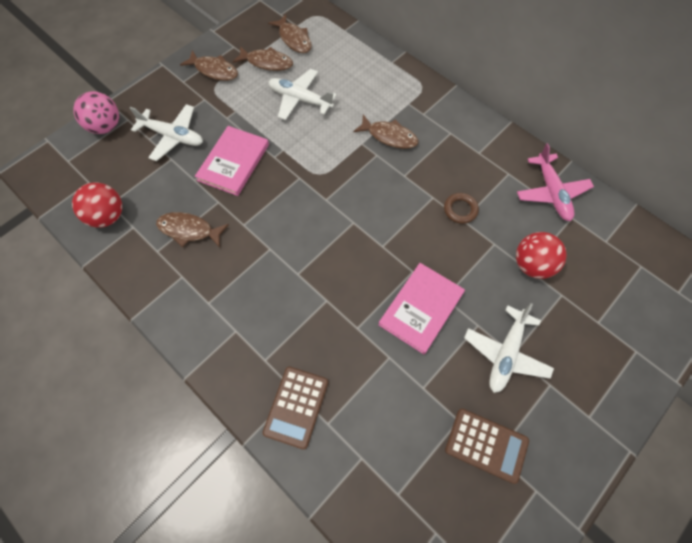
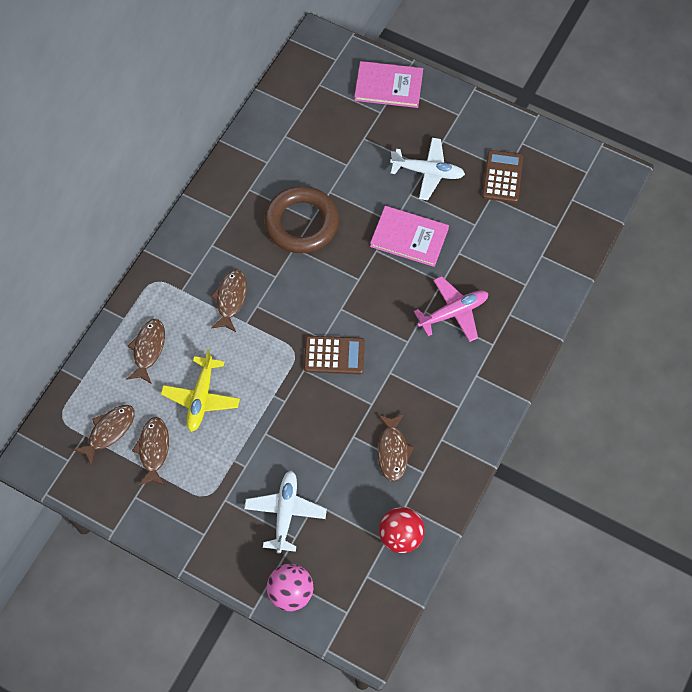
camera: 105 degrees left, 0 degrees up
(214, 70) = (179, 505): brown fish -> brown fish (148, 349)
(233, 162) = (302, 438): pink book -> pink book (388, 86)
(296, 407) = (521, 310): brown calculator -> brown calculator (334, 355)
(300, 99) = (201, 398): white plane -> yellow plane
(460, 210) = (301, 223): brown ring -> brown ring, size x2.27
(532, 265) = (342, 161): red ball -> none
(551, 192) = (262, 153): pink plane -> pink plane (453, 312)

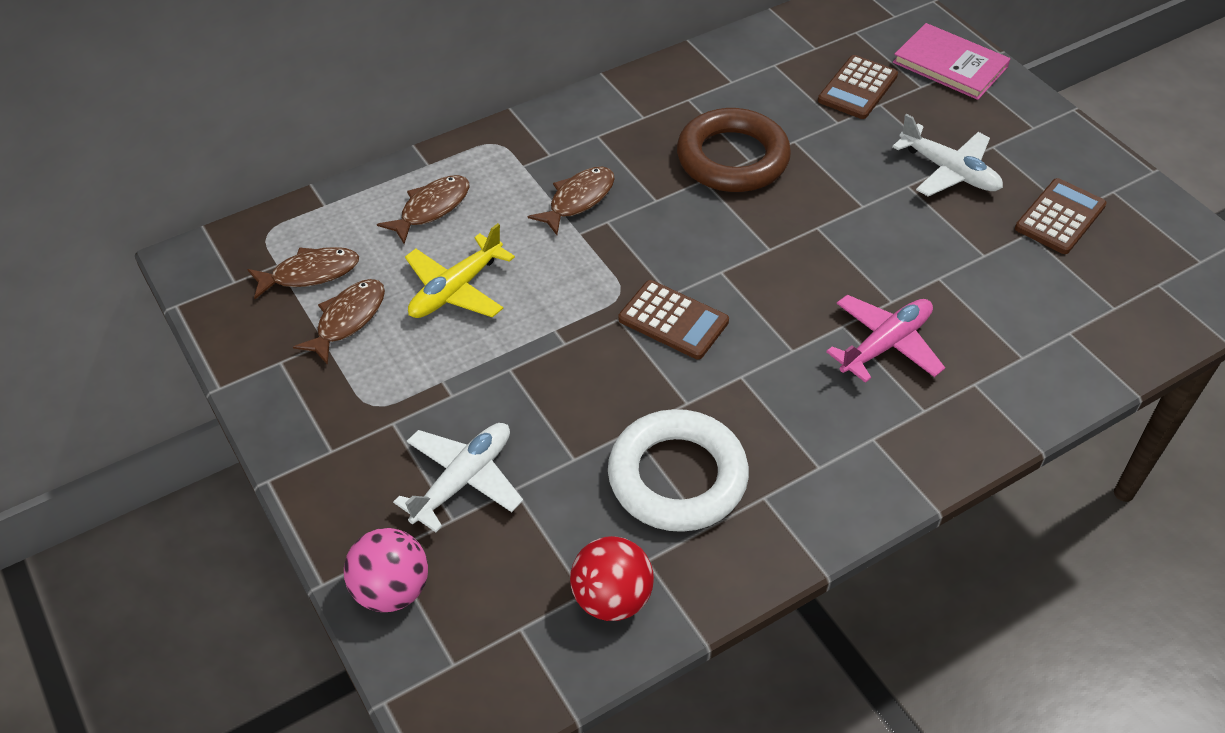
camera: 30 degrees right, 15 degrees down
(344, 132) = (857, 88): none -> brown calculator
(392, 451) = (677, 477): brown fish -> white ring
(409, 237) = (874, 231): pink book -> none
(453, 312) = (885, 344): pink plane -> pink plane turned 45 degrees counterclockwise

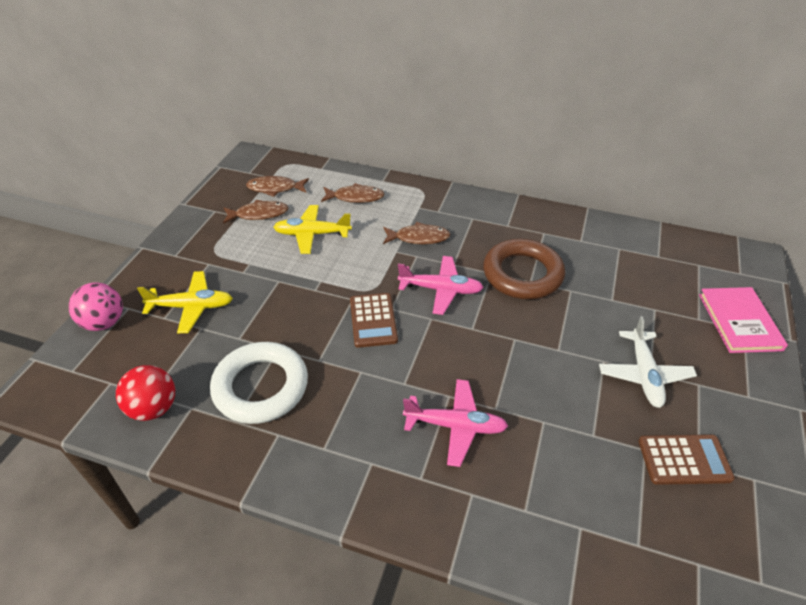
camera: 50 degrees right, 5 degrees down
(310, 274) = (275, 188): brown fish -> brown fish turned 150 degrees clockwise
(463, 480) = (192, 307): white plane -> yellow plane
(686, 236) = (441, 290): none -> pink plane
(857, 88) = (653, 292): brown calculator -> none

